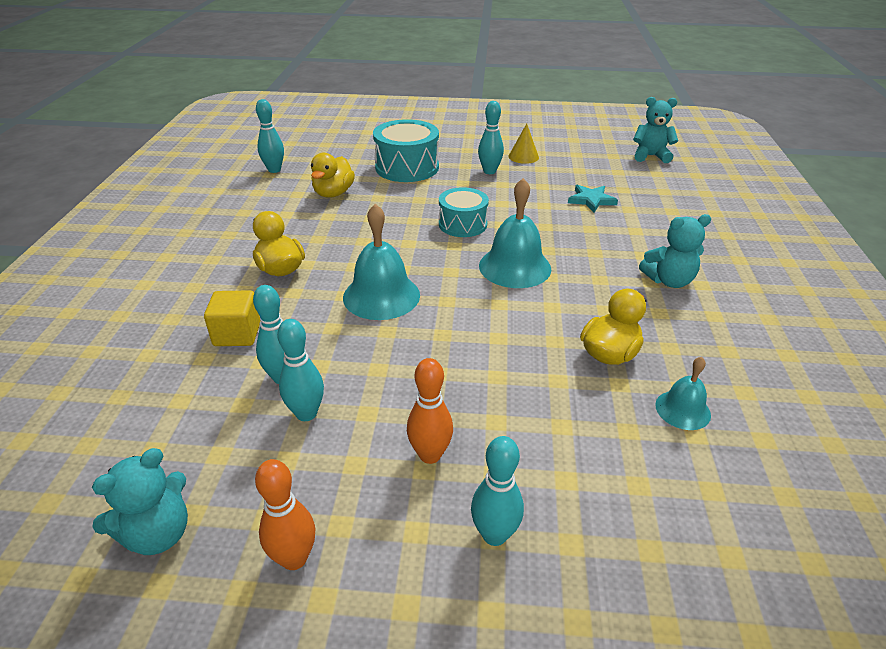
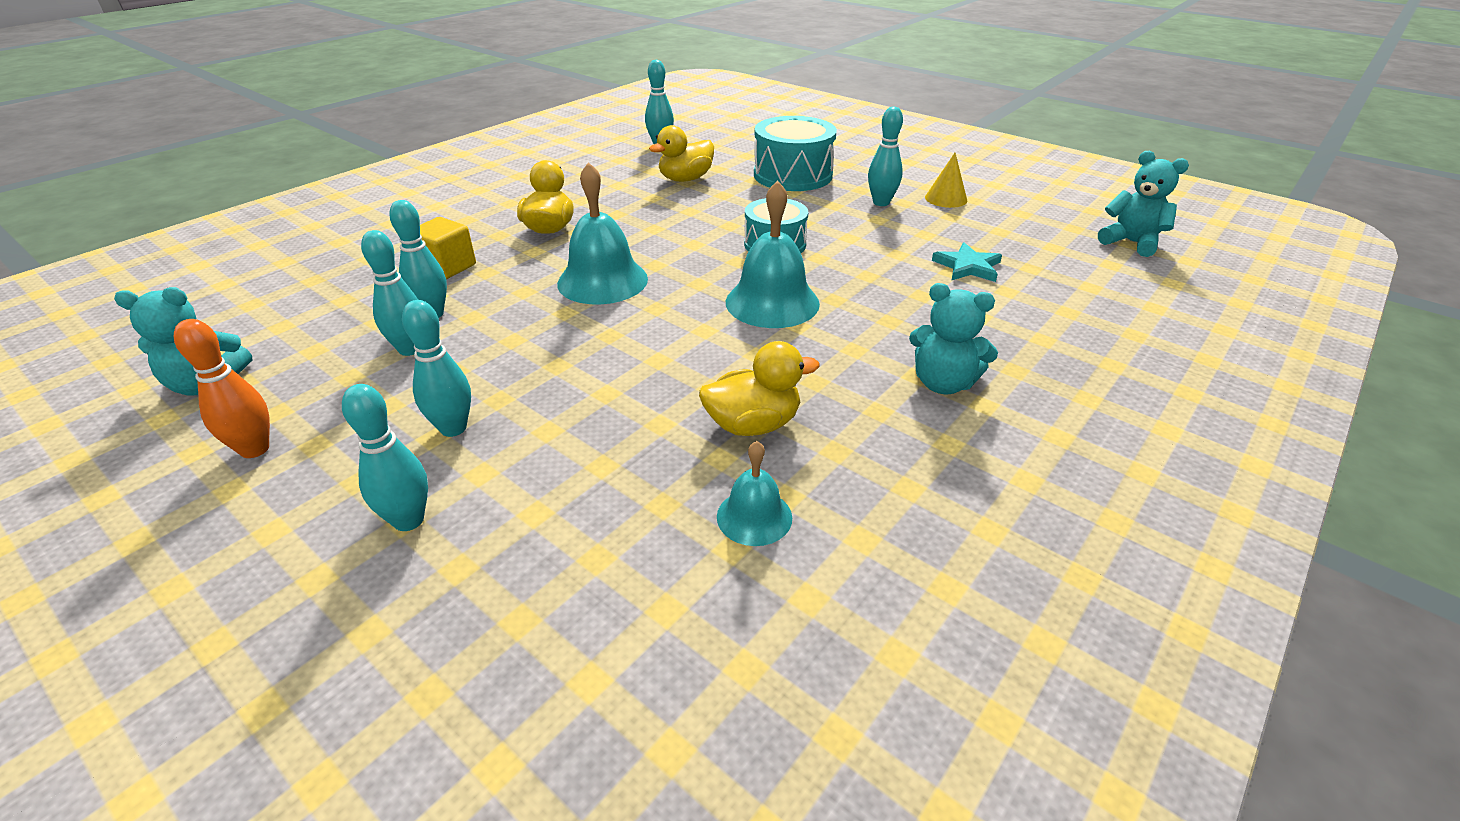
camera: 35 degrees right, 0 degrees up
(430, 455) = (453, 428): orange bowling pin -> turquoise bowling pin

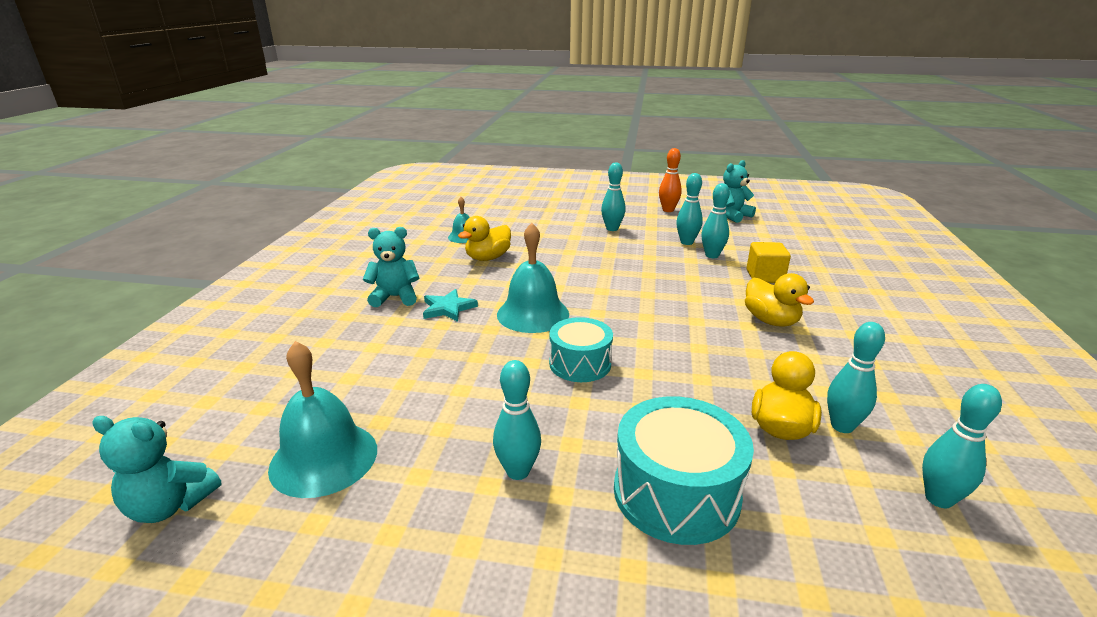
camera: 150 degrees right, 10 degrees down
(408, 520) = (582, 211): turquoise bowling pin -> turquoise bowling pin (842, 426)
(602, 281) = (660, 296): turquoise bell -> turquoise bell (324, 458)
(946, 198) = (432, 518): yellow cone -> none
(967, 266) = (388, 395): turquoise star -> turquoise star (448, 308)

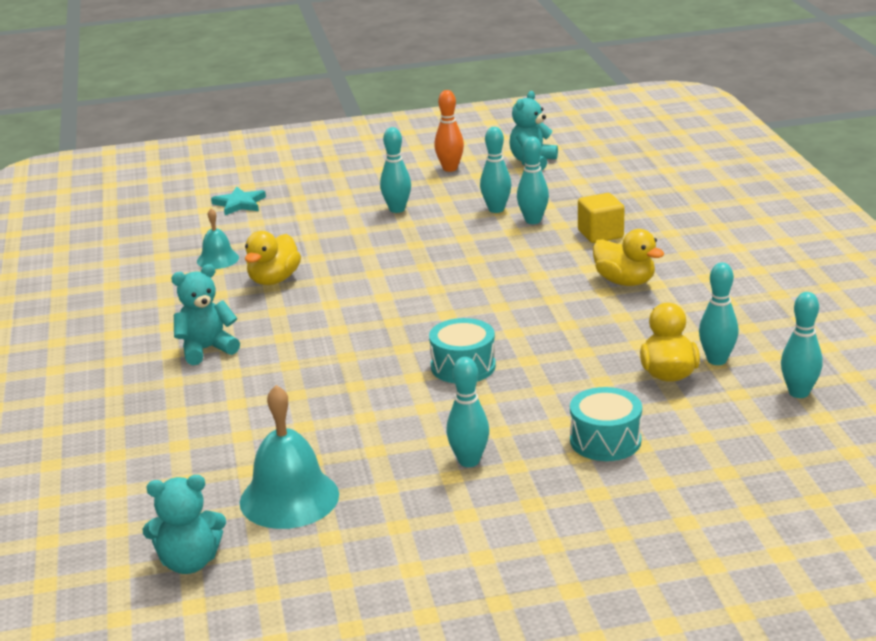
camera: 20 degrees left, 0 degrees up
(448, 308) = (280, 347): turquoise star -> turquoise star (239, 204)
(533, 314) = (379, 331): turquoise bell -> none
(676, 493) = (605, 440): turquoise drum -> turquoise drum, size x0.66

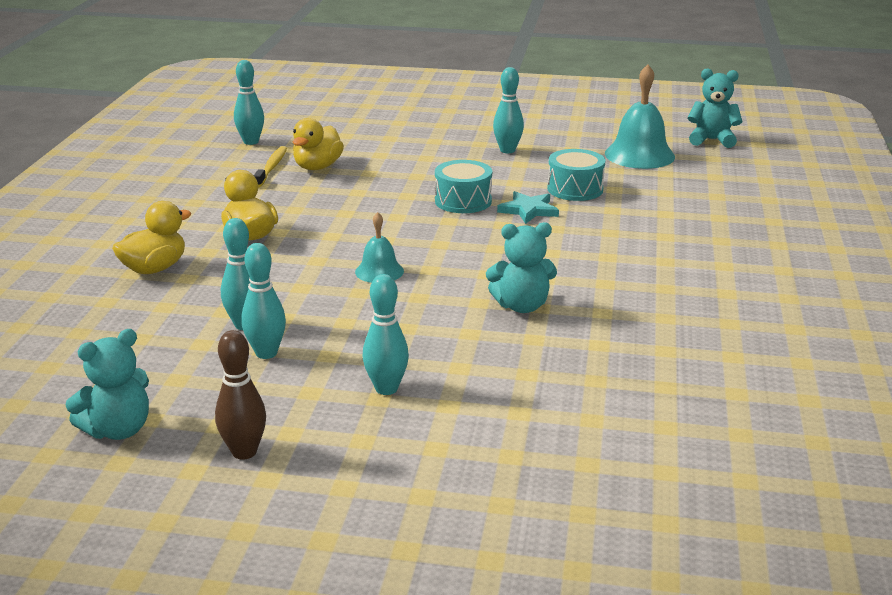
camera: 160 degrees left, 0 degrees up
(206, 349) = (687, 260): turquoise teddy bear -> turquoise teddy bear (521, 306)
(218, 259) = (659, 367): turquoise bell -> turquoise bell (379, 271)
(239, 204) = (607, 467): turquoise star -> turquoise star (528, 210)
(274, 280) = (596, 320): yellow duck -> yellow duck (154, 268)
(450, 168) = (244, 452): orange bowling pin -> brown bowling pin
(600, 234) = (200, 288): yellow cube -> none
(605, 440) = (408, 144): turquoise drum -> turquoise drum (575, 189)
(717, 360) = (271, 167): turquoise bowling pin -> yellow toothbrush

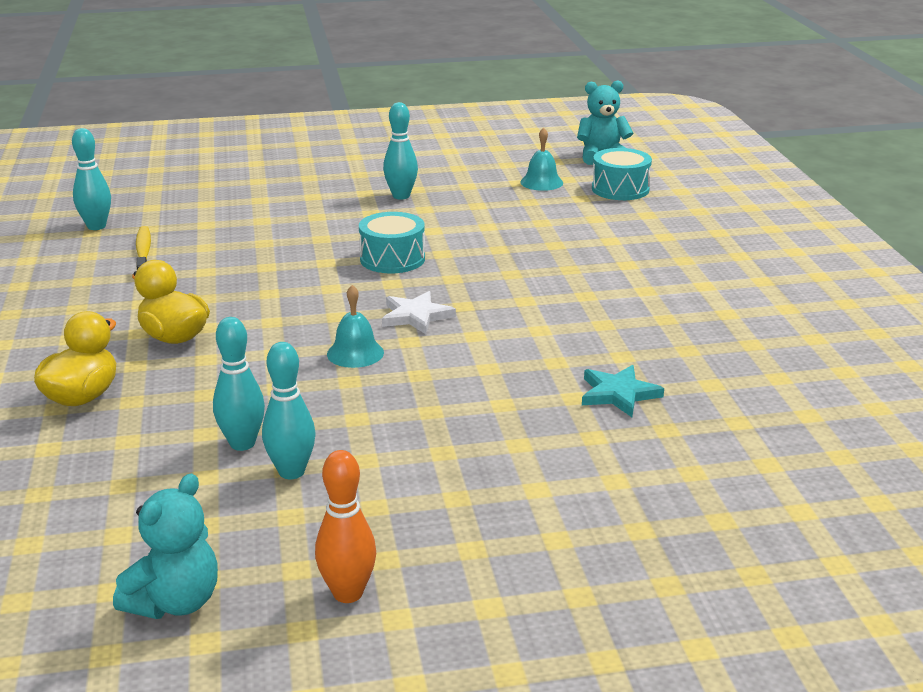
camera: 20 degrees left, 0 degrees up
(244, 452) = (348, 593): brown bowling pin -> orange bowling pin
(317, 167) = (199, 245): yellow duck -> none
(386, 388) = (457, 484): turquoise bowling pin -> none
(449, 250) = (416, 316): none -> white star
(521, 306) = (536, 364): turquoise teddy bear -> none
(528, 210) = (469, 258): turquoise star -> turquoise star (618, 394)
(575, 189) = (502, 228): turquoise drum -> turquoise drum (620, 189)
(639, 155) = (541, 182): turquoise bell -> turquoise bell, size x0.56

